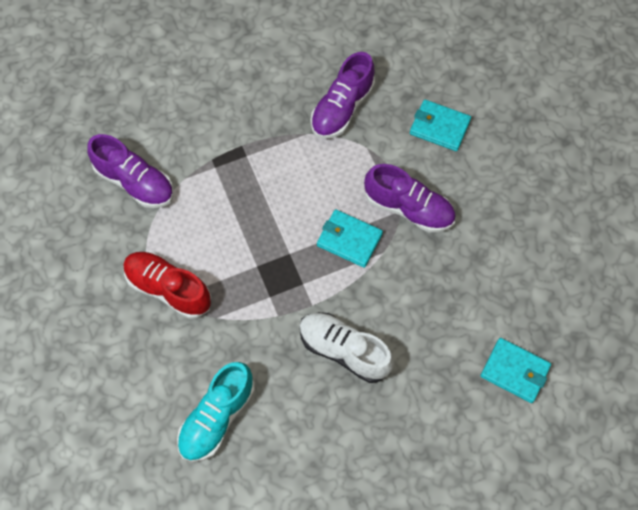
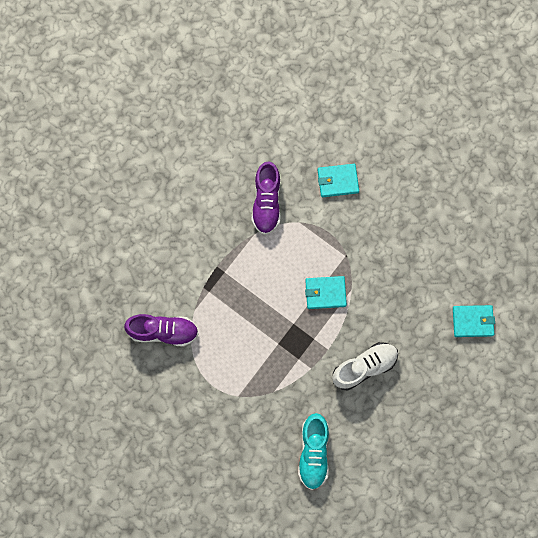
camera: 30 degrees left, 10 degrees up
(168, 289) = (232, 390): red shoe -> none
(344, 350) = (364, 367): white shoe -> white shoe turned 150 degrees clockwise
(408, 208) = (350, 250): purple shoe -> none

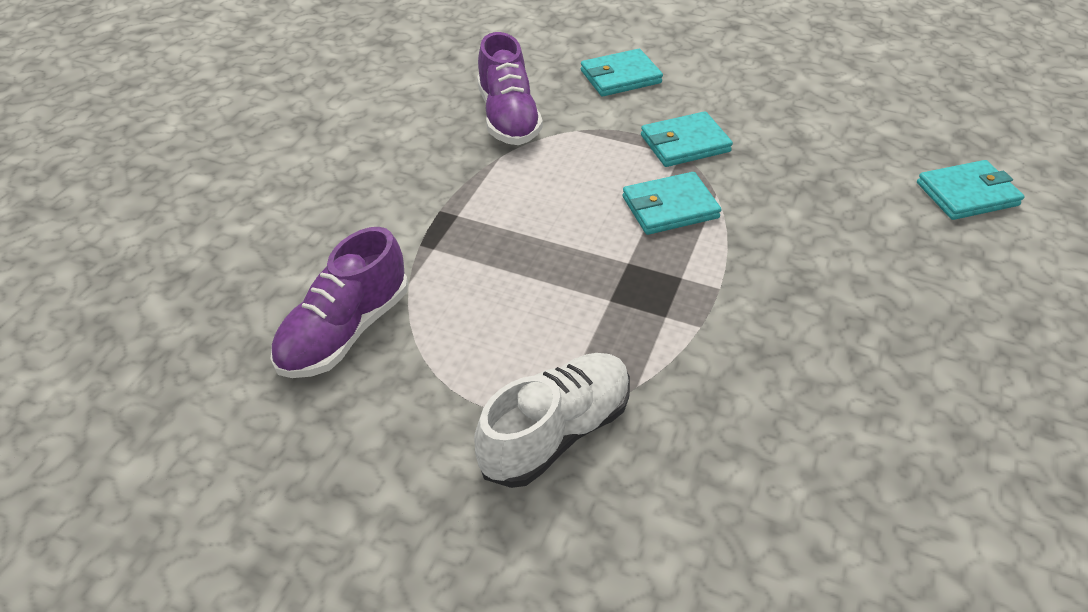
camera: 15 degrees left, 30 degrees down
(163, 331) = (345, 331): purple shoe -> purple shoe turned 135 degrees clockwise
(313, 452) = (792, 491): turquoise shoe -> none
(351, 248) = (685, 143): none -> turquoise wallet
(364, 367) = (812, 301): white shoe -> white shoe (556, 432)

